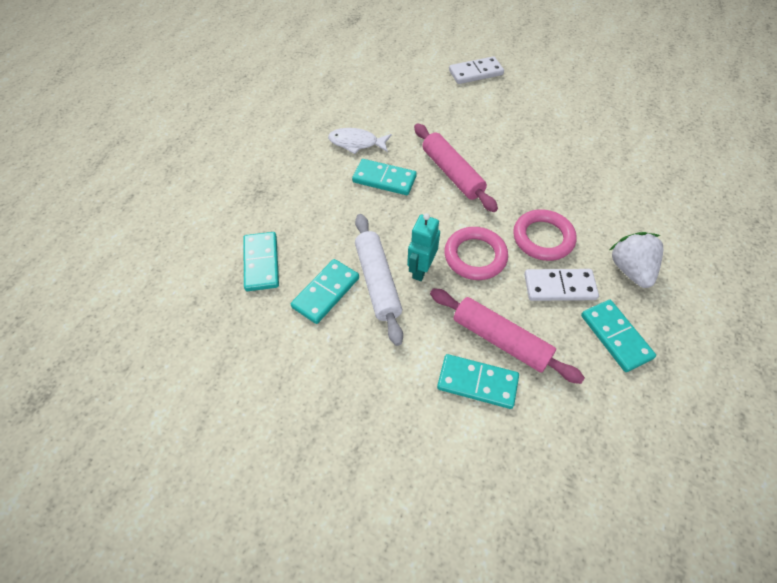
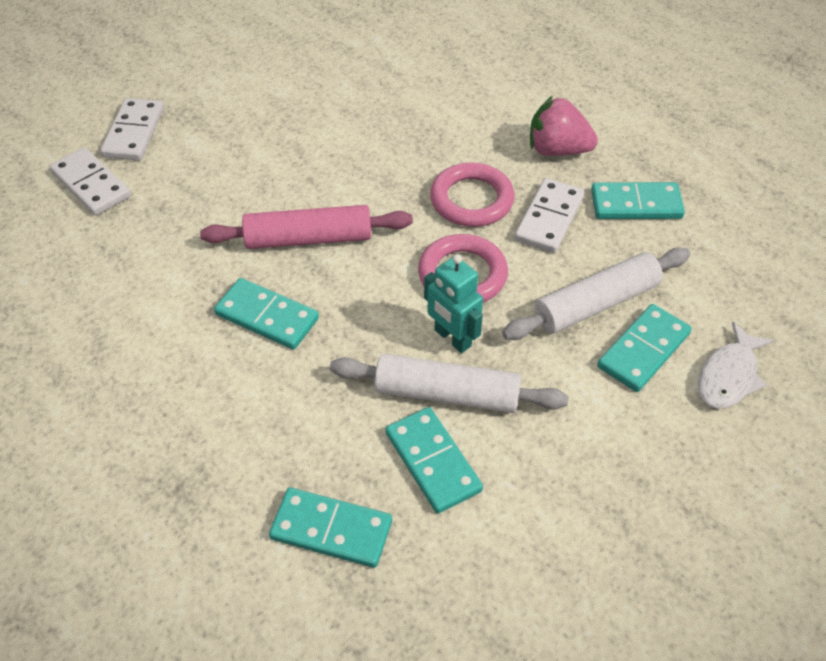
camera: 65 degrees left, 5 degrees down
(356, 143) = (167, 322): white fish -> white fish (729, 376)
(384, 179) = (267, 317): turquoise domino -> turquoise domino turned 75 degrees clockwise
(427, 75) = (91, 184): none -> white domino
(500, 340) = (596, 304): pink rolling pin -> white rolling pin
(630, 270) = (557, 150): white strawberry -> pink strawberry

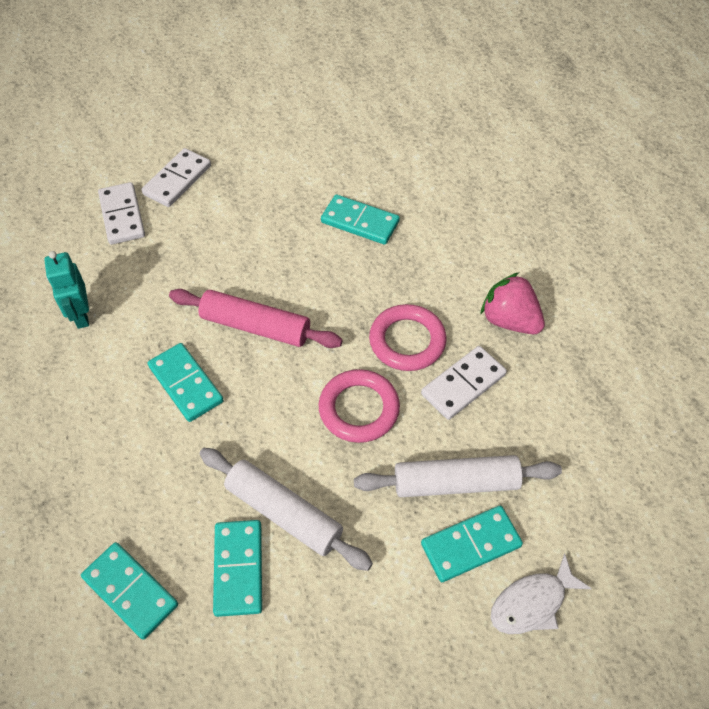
camera: 25 degrees right, 5 degrees up
(452, 338) = (317, 464): turquoise robot -> turquoise robot (81, 315)
(636, 204) = (549, 400): turquoise domino -> turquoise domino (360, 222)

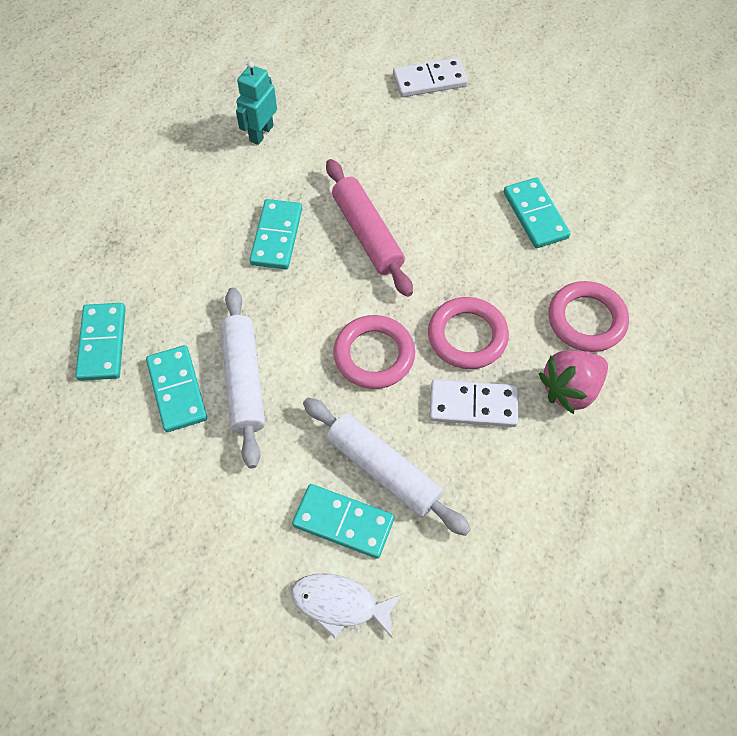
camera: 45 degrees right, 5 degrees up
(122, 216) = (362, 80): white domino -> none
(238, 569) = (177, 390): turquoise domino -> turquoise domino turned 60 degrees counterclockwise
(469, 266) = (586, 320): none -> pink ring
(509, 320) = (570, 389): pink strawberry -> pink strawberry turned 120 degrees counterclockwise

